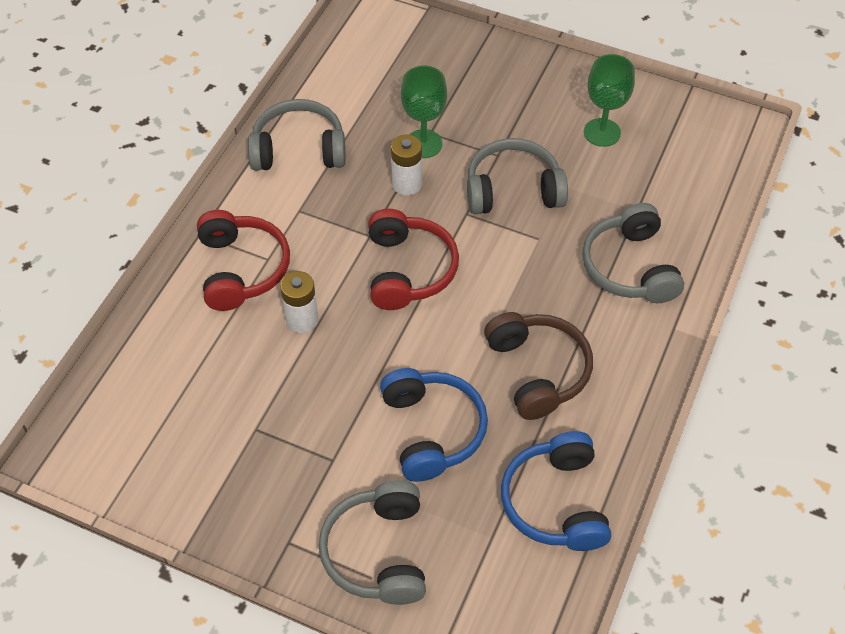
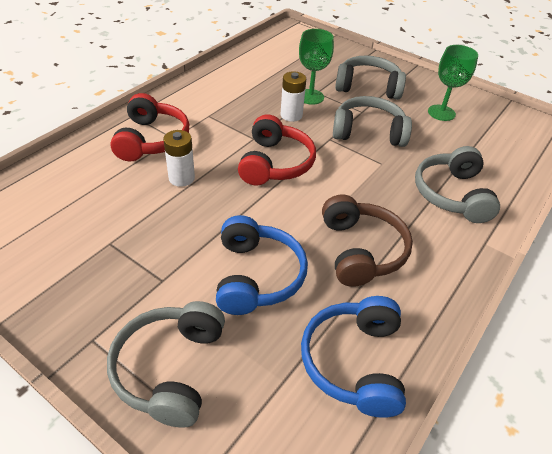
camera: 10 degrees right, 10 degrees down
(299, 149) = (223, 85): grey headphones -> grey headphones (368, 87)

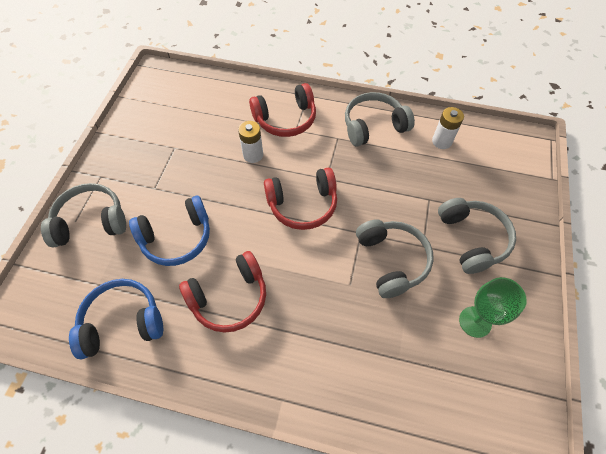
camera: 70 degrees right, 15 degrees up
(291, 115) = (376, 192): white battery -> white battery (441, 141)
(310, 97) = (417, 197): green goblet -> none
(361, 250) = (229, 297): brown headphones -> red headphones
(452, 194) = (337, 358): grey headphones -> grey headphones (373, 126)

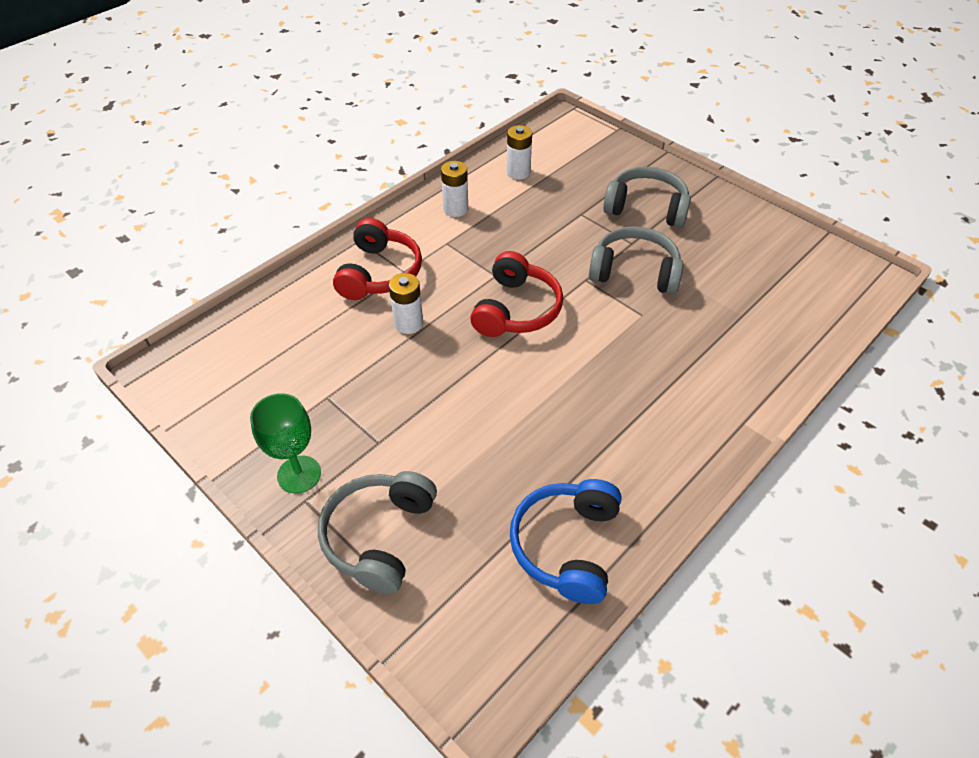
camera: 60 degrees left, 10 degrees down
(177, 238) = (477, 444): blue headphones -> none
(229, 297) = (597, 422): red headphones -> none
(373, 126) = (455, 209): grey headphones -> white battery
(475, 322) = (732, 248): green goblet -> green goblet (299, 474)

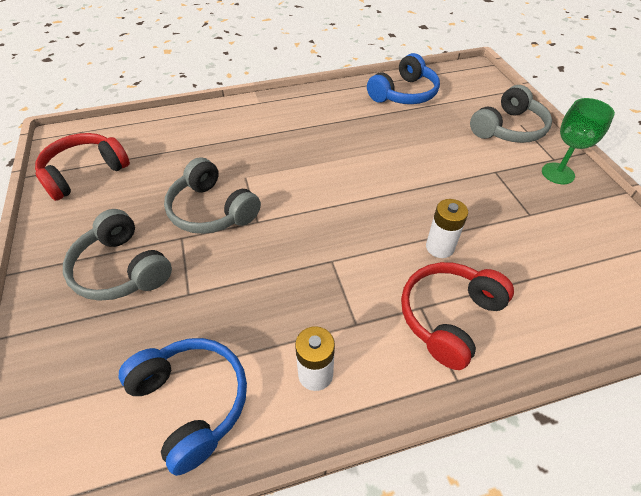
camera: 150 degrees left, 0 degrees up
(516, 309) = (338, 221): red headphones -> red headphones (85, 173)
(518, 172) = (191, 402): white battery -> blue headphones

